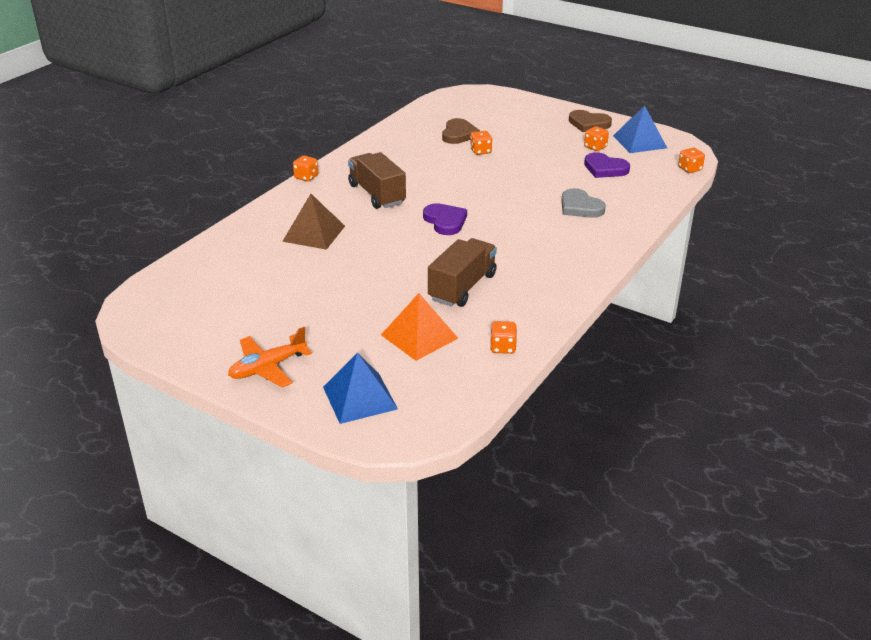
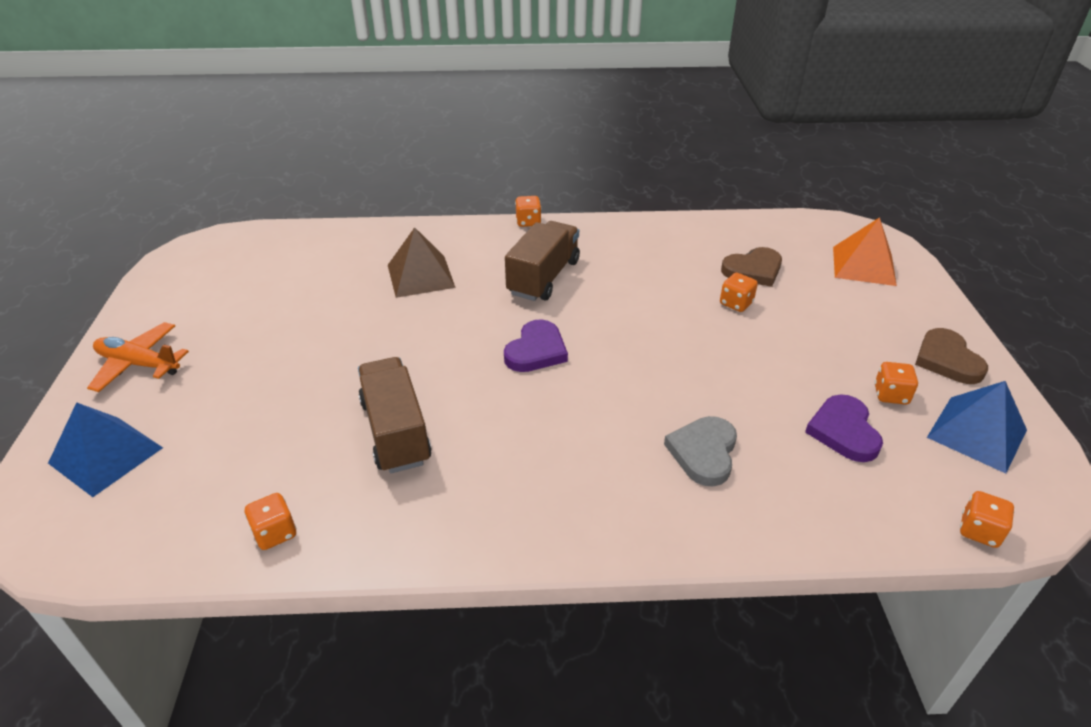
camera: 55 degrees right, 5 degrees up
(419, 336) = (259, 445): orange pyramid -> orange pyramid (863, 265)
(462, 287) = (395, 432): brown truck -> brown truck turned 105 degrees counterclockwise

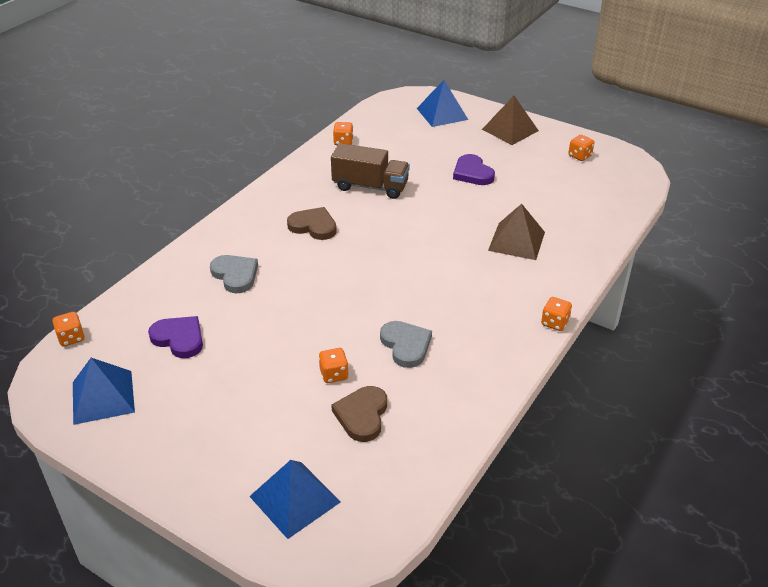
camera: 125 degrees right, 0 degrees up
(139, 364) = (510, 130): orange plane -> brown pyramid
(536, 351) = (384, 256): purple heart -> purple heart (472, 173)
(543, 277) = (462, 294): brown truck -> none
(650, 281) = (406, 345): none -> grey heart
(863, 265) = (295, 499): orange pyramid -> blue pyramid
(891, 395) = (172, 383): orange dice -> orange dice (579, 156)
(947, 360) = (157, 444): brown heart -> brown heart (313, 226)

